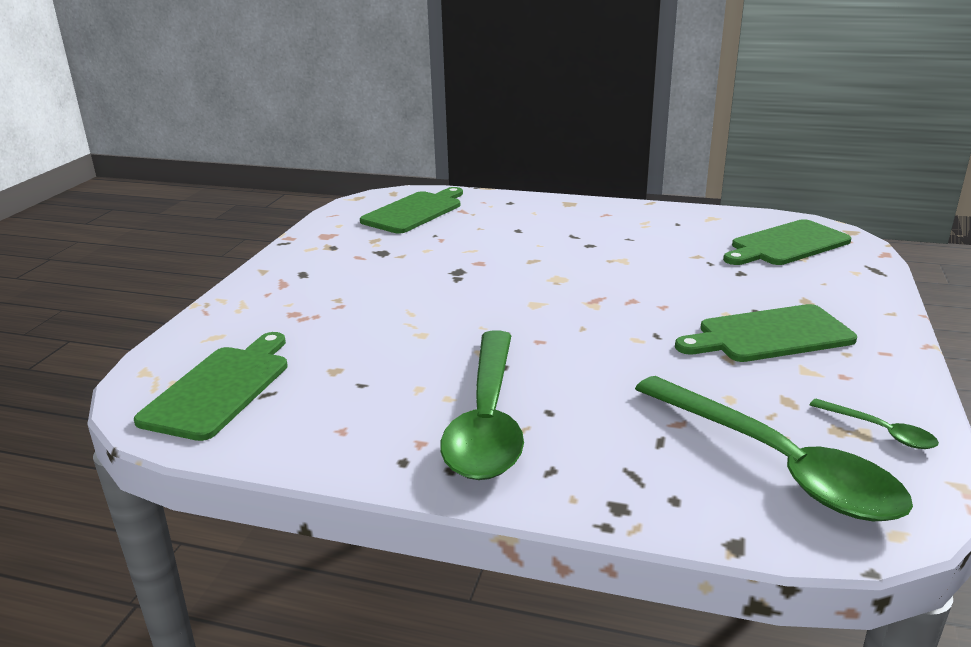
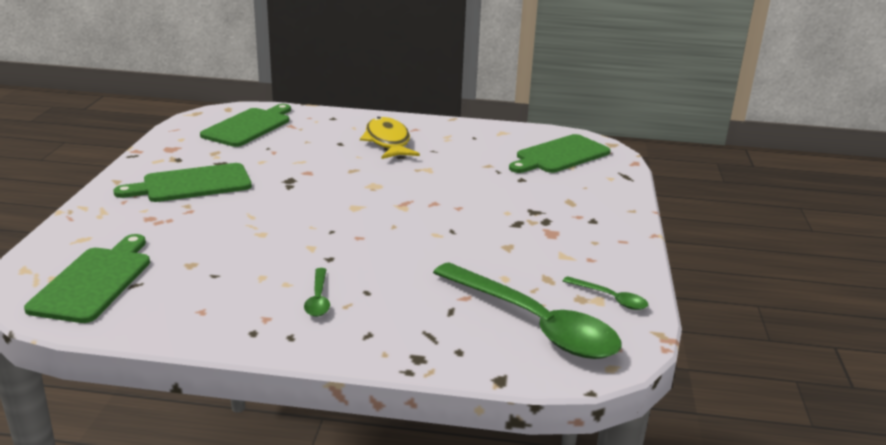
camera: 10 degrees left, 0 degrees up
(487, 419) = (318, 299): green spoon -> green spoon, size x0.42
(574, 228) = (388, 142): none -> yellow fish
(769, 335) = (539, 229): green cutting board -> green cutting board (192, 184)

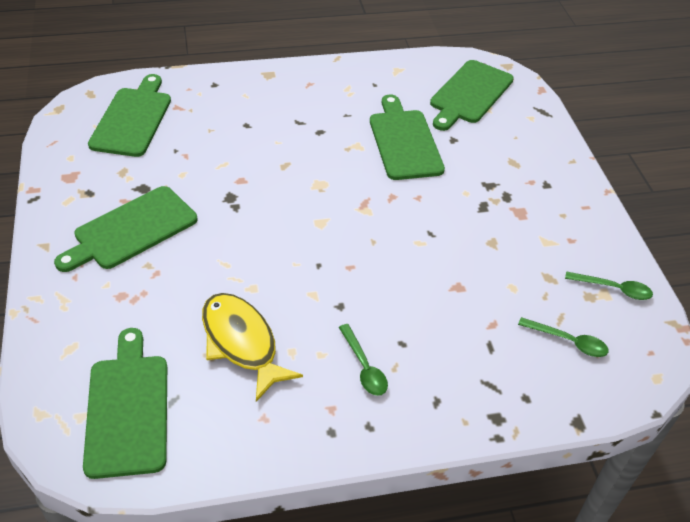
camera: 20 degrees left, 20 degrees up
(388, 142) = (294, 111): yellow fish -> yellow fish (241, 343)
(473, 173) = (404, 141): none -> green cutting board
(533, 323) = (568, 341): green spoon -> green spoon, size x0.42

